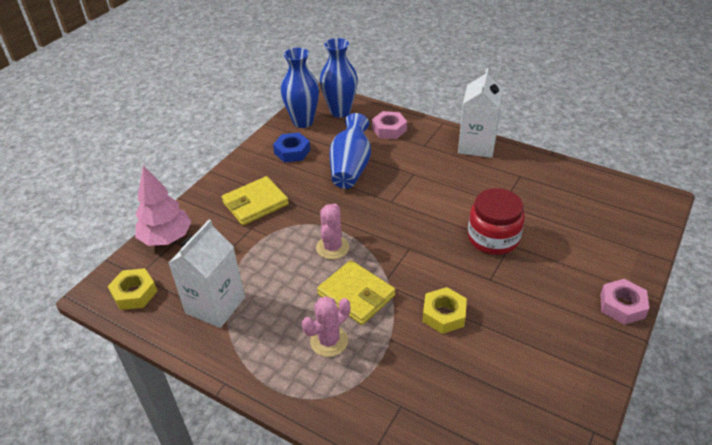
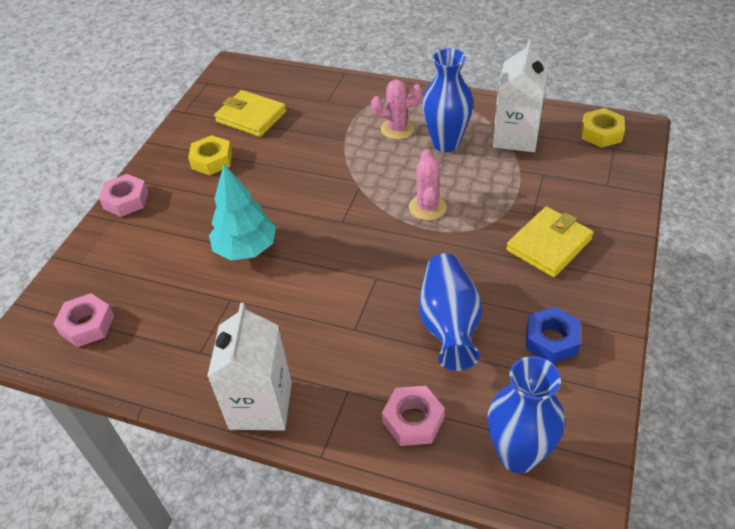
camera: 170 degrees right, 5 degrees up
(166, 238) = (620, 186): pink tree -> none
(303, 122) = (572, 413): blue vase -> blue vase (446, 143)
(329, 341) = (397, 129): pink cactus -> pink cactus turned 45 degrees clockwise
(356, 295) = (385, 167): yellow wallet -> yellow wallet (251, 117)
(444, 314) = (298, 165): yellow nut -> yellow nut (212, 160)
(493, 238) = (246, 249): red jar -> turquoise tree
(610, 202) = (87, 325): none -> pink nut

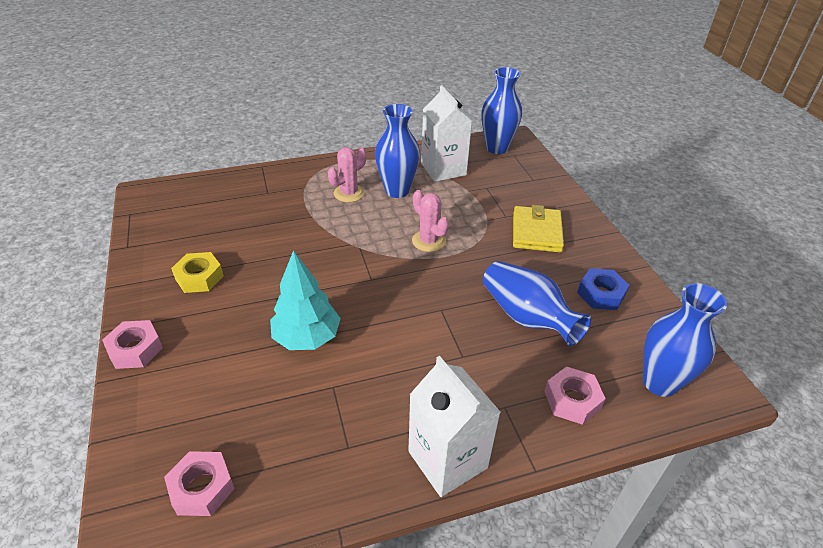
camera: 40 degrees left, 5 degrees down
(251, 117) = (205, 227): yellow wallet -> none
(601, 133) = (496, 148): yellow nut -> blue vase

